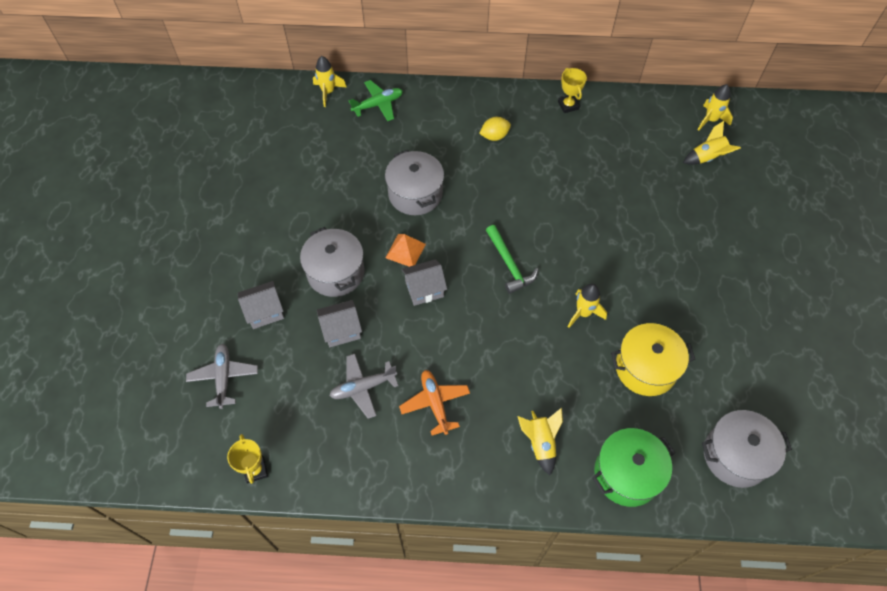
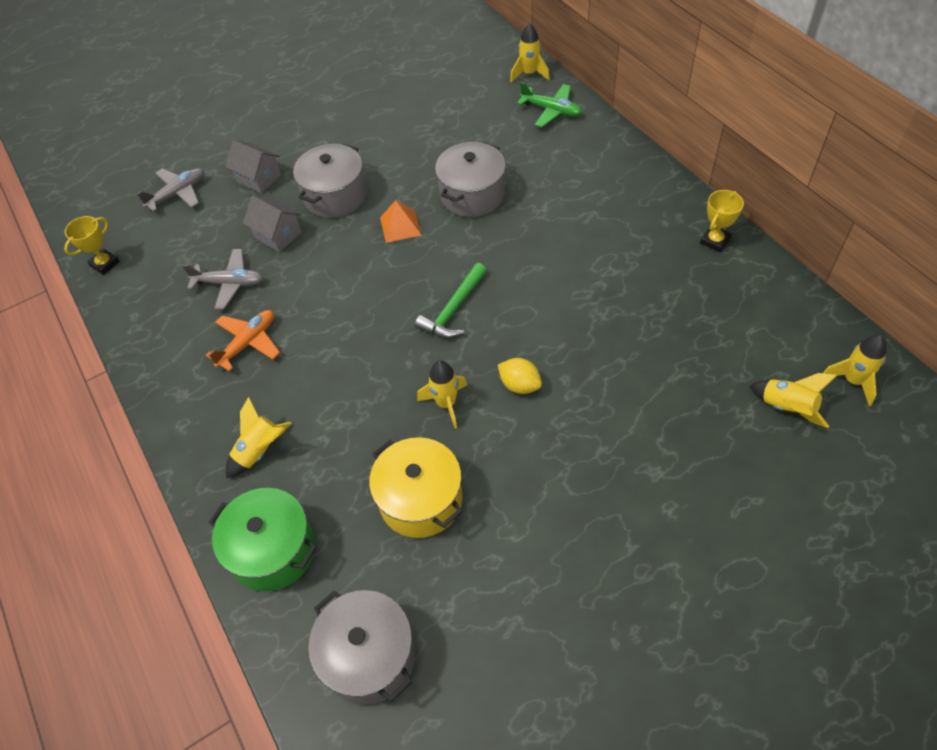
camera: 60 degrees right, 5 degrees down
(363, 387) = (229, 283): grey plane -> grey plane turned 150 degrees clockwise
(424, 289) = (368, 264): grey house -> none
(494, 136) = (604, 208): yellow lemon -> yellow lemon (520, 385)

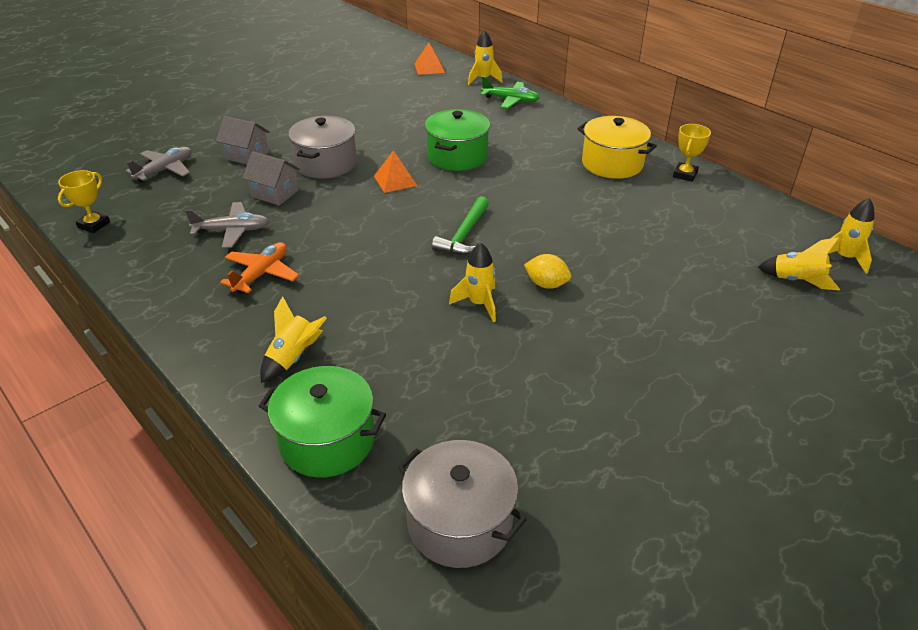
camera: 15 degrees left, 15 degrees down
(421, 499) = (476, 381): yellow pot -> yellow pot (612, 164)
(472, 195) = (457, 156): grey pot -> green pot
(473, 52) = (429, 68): none -> orange pyramid

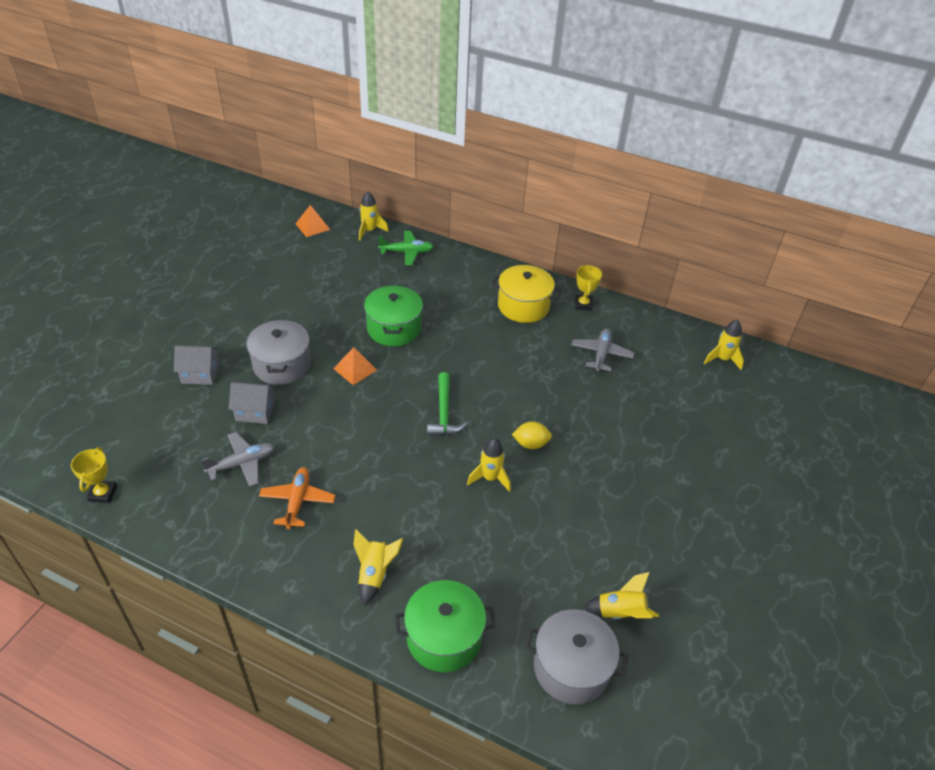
camera: 25 degrees left, 5 degrees up
(165, 170) = (130, 411): grey plane -> grey plane (601, 354)
(796, 281) = (700, 389): yellow rocket -> yellow rocket (620, 613)

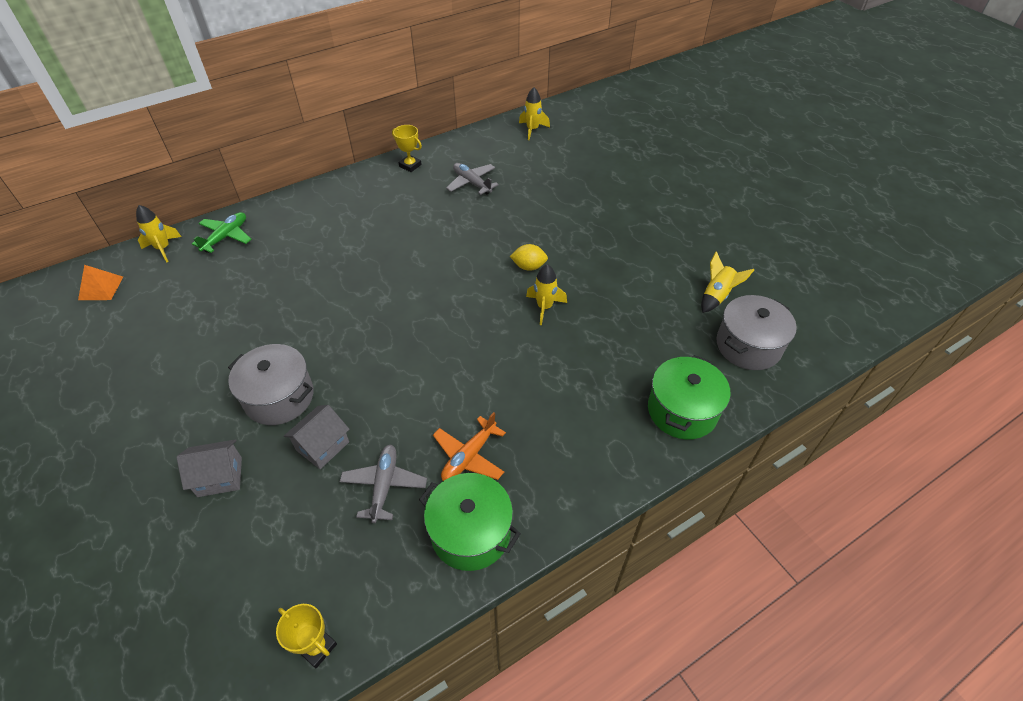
camera: 55 degrees left, 5 degrees up
(200, 374) = (220, 477): grey house -> grey house turned 45 degrees clockwise
(297, 501) = (469, 456): orange plane -> orange plane turned 90 degrees counterclockwise
(355, 369) = (341, 341): orange pyramid -> none
(374, 574) = (592, 431): yellow rocket -> none
(394, 328) = (317, 290): green pot -> green pot (470, 532)
(444, 412) = (450, 303): green hammer -> none
(523, 306) = (377, 198): yellow pot -> none
(531, 444) = (529, 266): yellow lemon -> yellow lemon turned 60 degrees clockwise

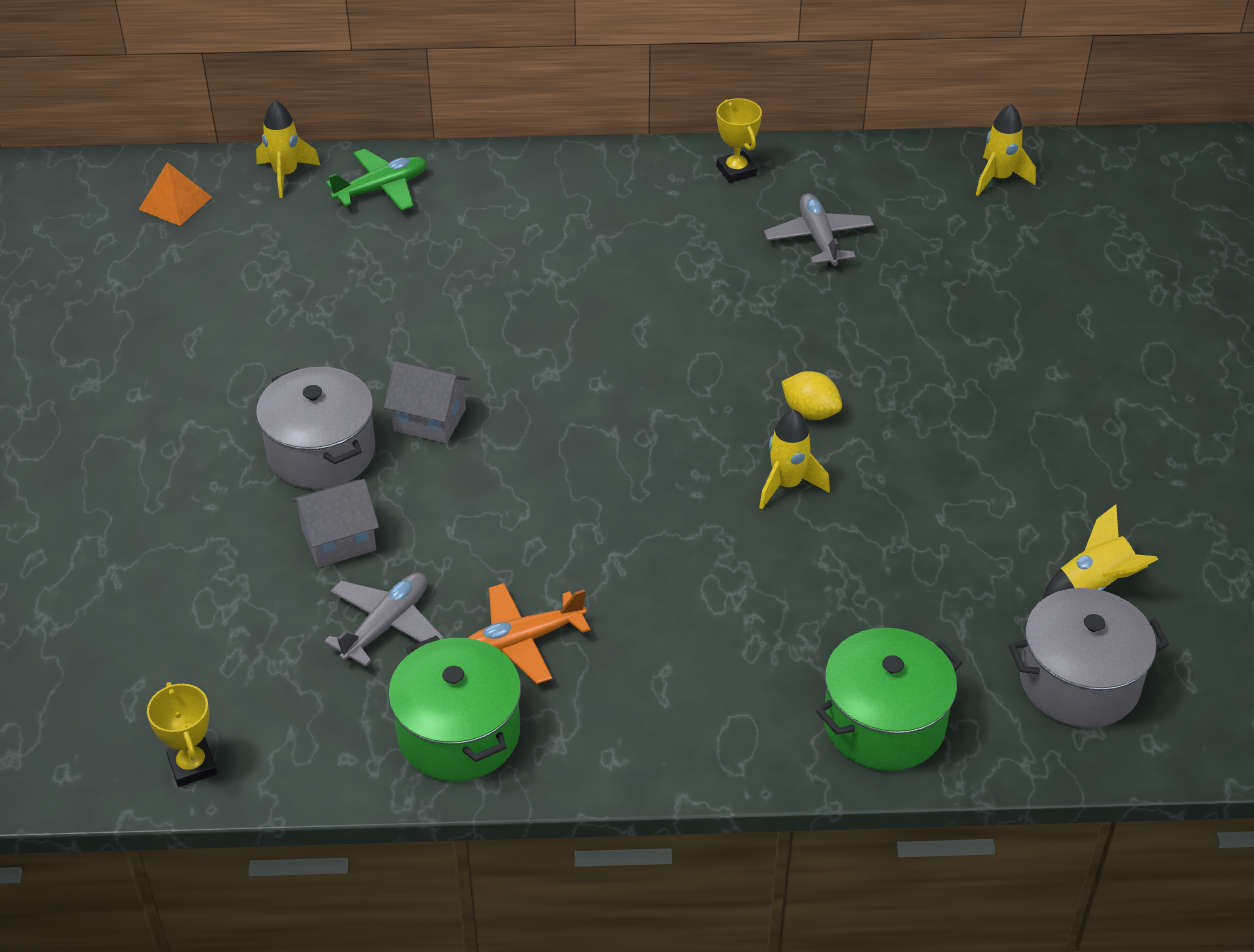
camera: 30 degrees right, 5 degrees down
(220, 477) = (191, 521): grey house -> grey house (429, 420)

